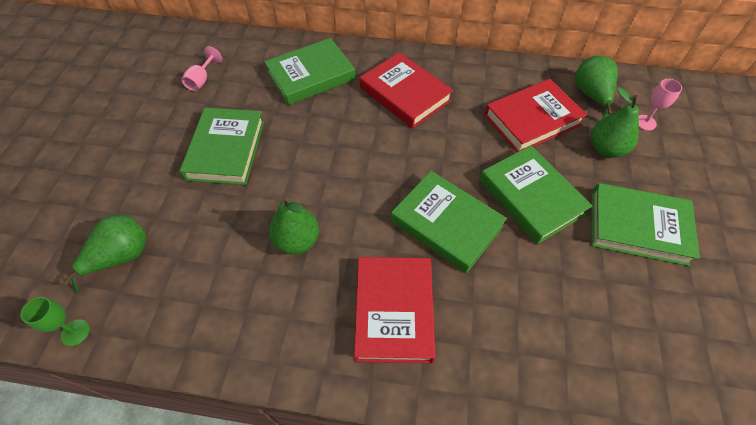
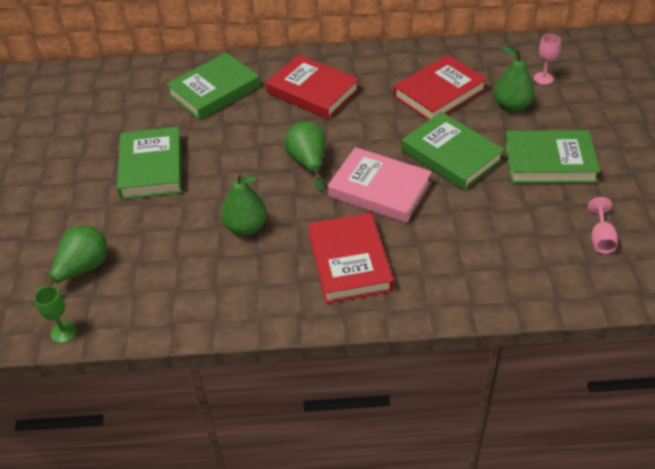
camera: 10 degrees left, 10 degrees down
(201, 80) = (103, 113): pink goblet -> pink goblet (600, 238)
(446, 224) = (379, 189): green book -> pink book
(590, 95) = (490, 64): green pear -> green pear (308, 162)

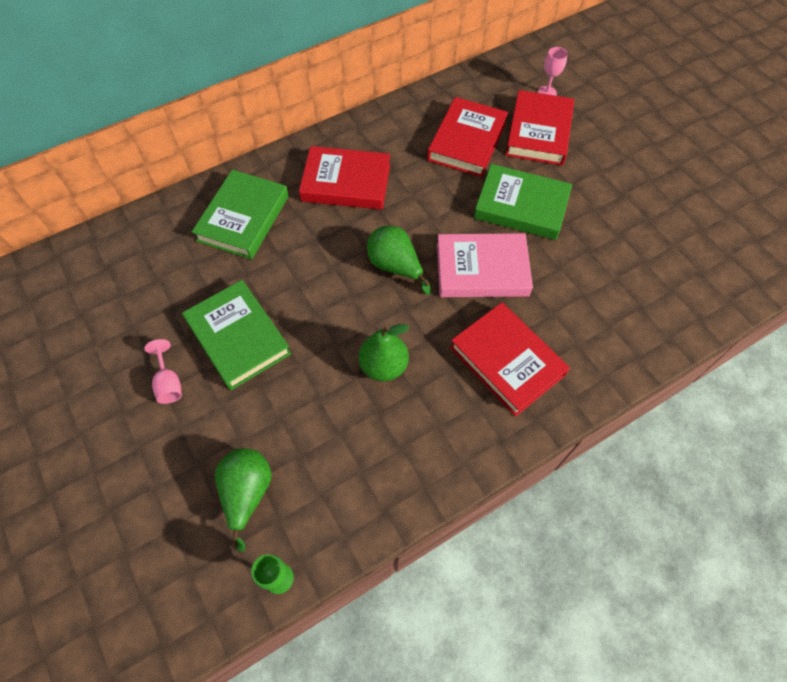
camera: 30 degrees left, 15 degrees up
(511, 106) = (538, 132): green pear -> red book
(549, 162) = (607, 180): green book -> none
(600, 238) = (695, 243): pink goblet -> pink goblet (169, 383)

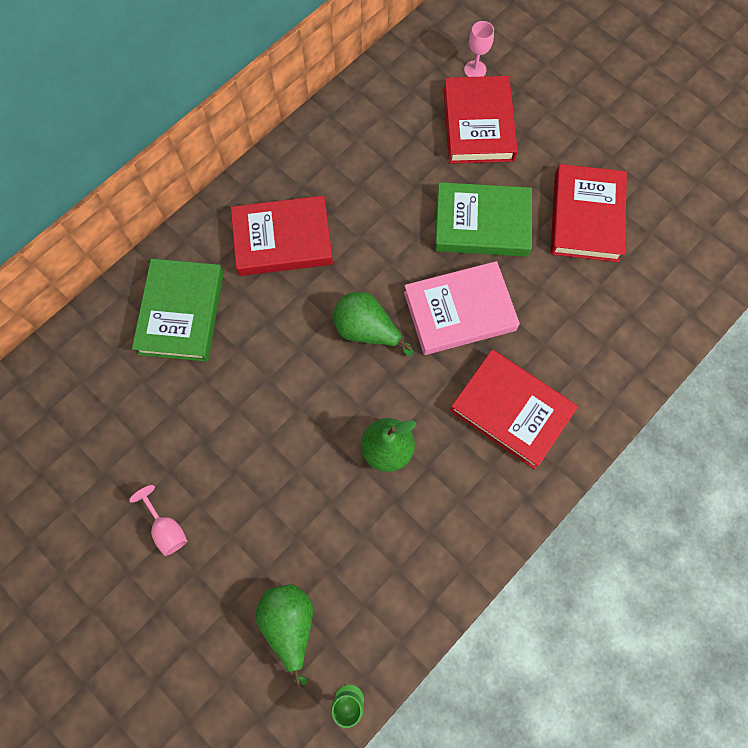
camera: 15 degrees left, 10 degrees up
(238, 337) = (224, 457): green book -> none
(467, 141) = (402, 154): red book -> red book (586, 217)

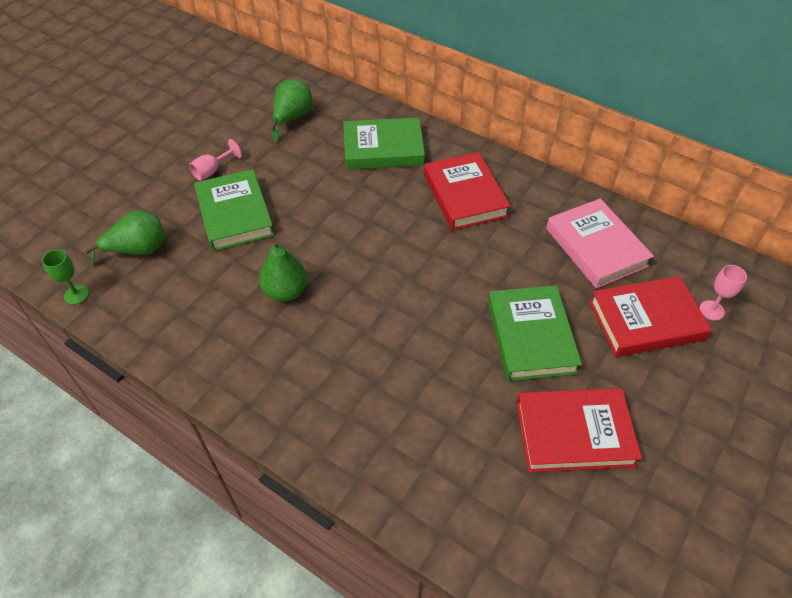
camera: 80 degrees right, 20 degrees down
(254, 501) = (235, 214): none -> green book
(366, 330) = (394, 262): green pear -> green pear (292, 118)
(459, 311) = (430, 329): pink book -> pink book (596, 247)
(511, 410) = (334, 383): red book -> none

